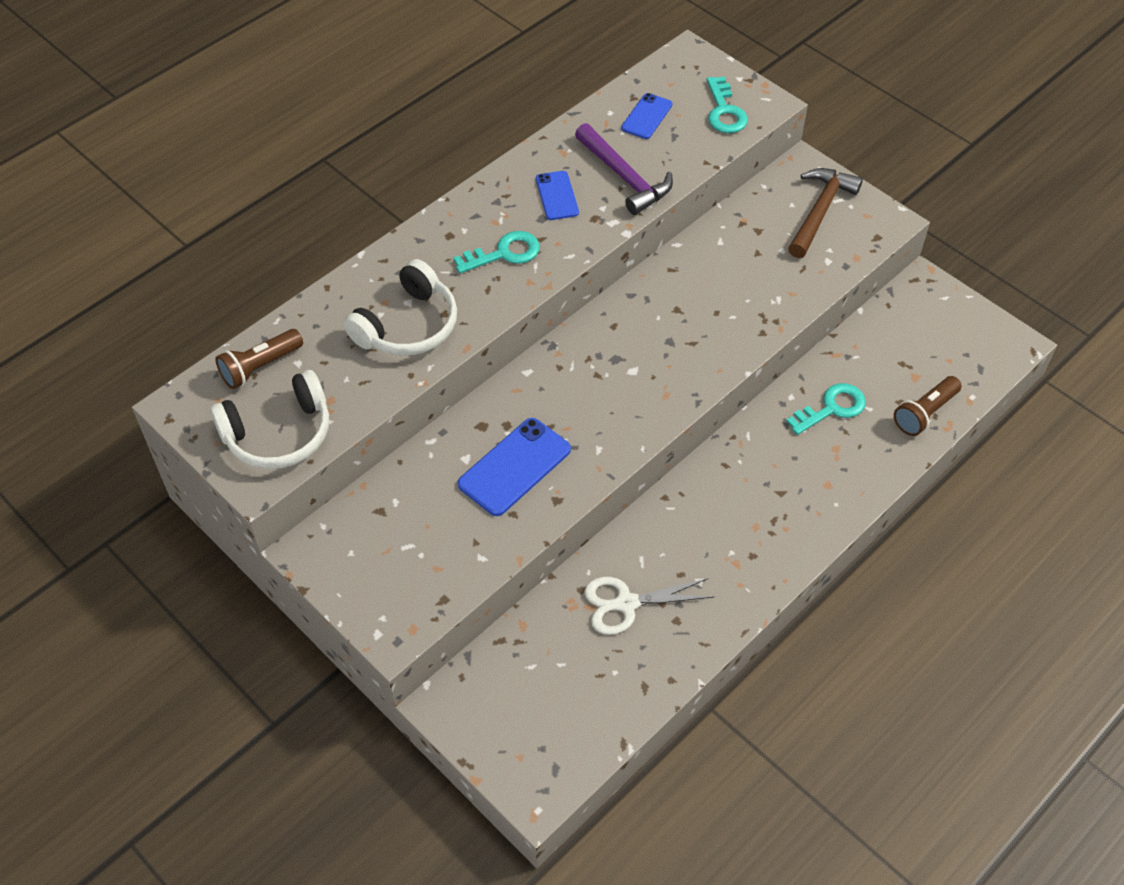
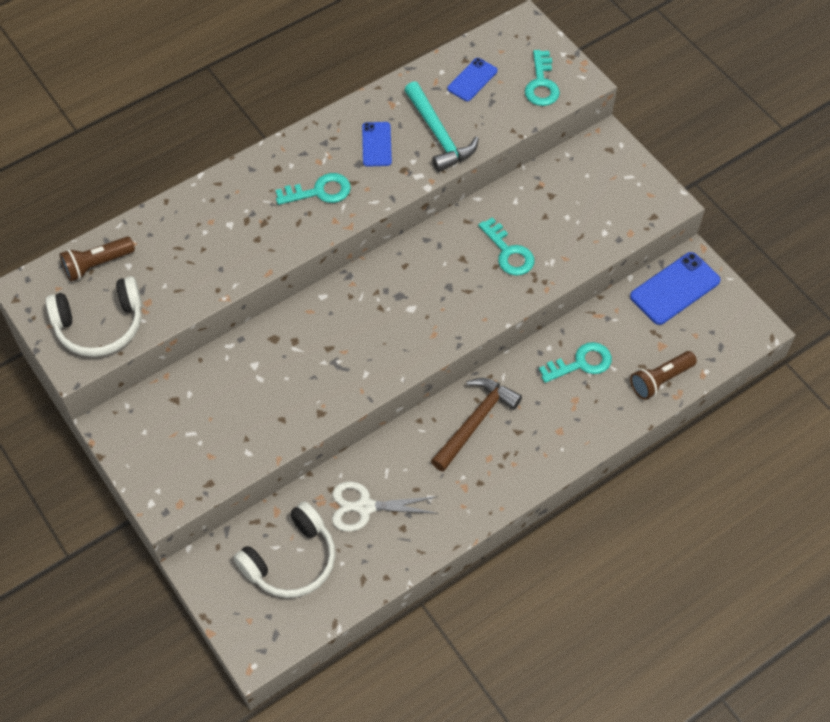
camera: 10 degrees right, 5 degrees up
(408, 326) = (225, 245): white headphones -> white headphones (291, 560)
(514, 467) = (292, 379): blue phone -> blue phone (675, 288)
(624, 177) = (438, 135): purple hammer -> turquoise hammer
(727, 296) = (508, 252): none -> turquoise key
(820, 211) = (610, 185): brown hammer -> brown hammer (475, 422)

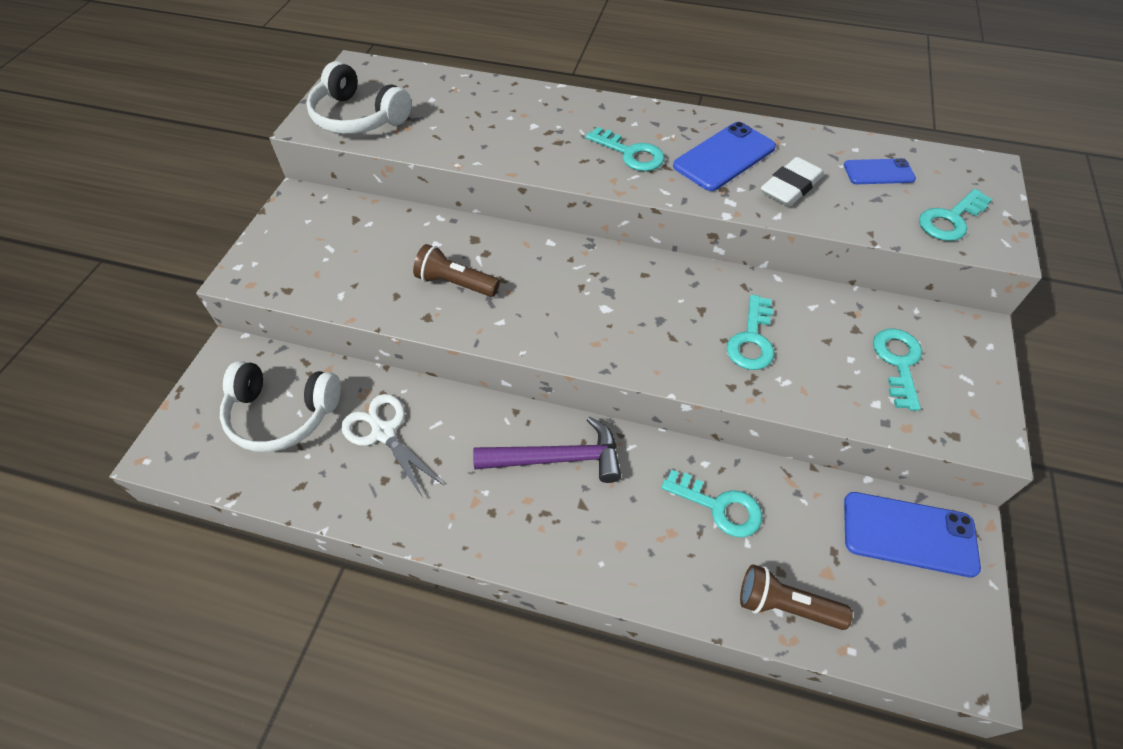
camera: 50 degrees right, 5 degrees down
(97, 264) = (415, 84): brown flashlight -> brown flashlight (455, 283)
(376, 144) = (724, 157): blue phone -> blue phone, size x1.63
(438, 135) = (790, 187): turquoise hammer -> white eraser
(475, 422) = (557, 459): brown hammer -> purple hammer
(590, 197) = (898, 363): none -> turquoise key

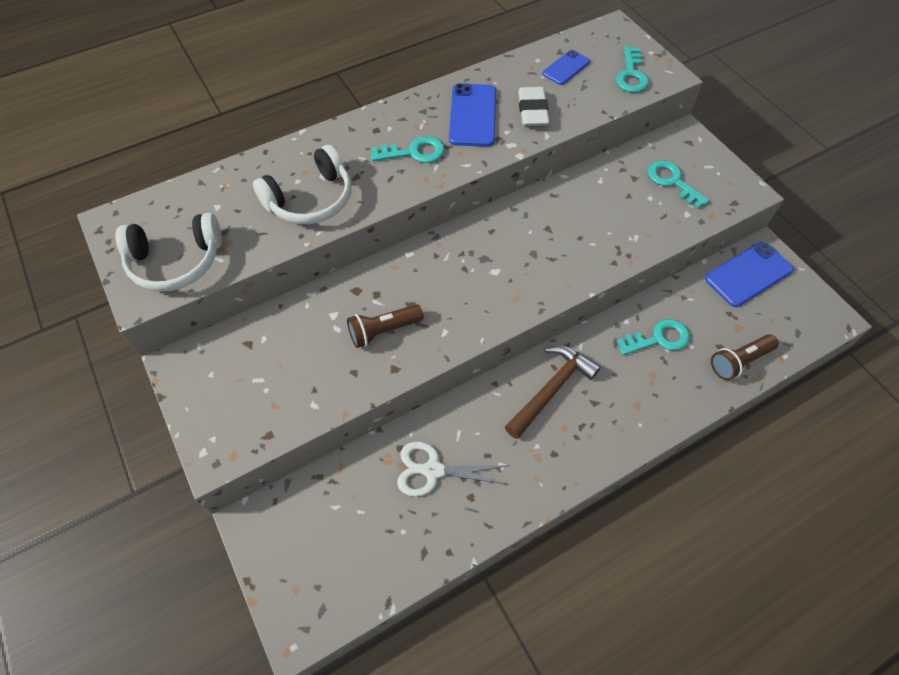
camera: 45 degrees left, 5 degrees up
(282, 414) = (350, 523): white headphones -> white headphones (311, 199)
(557, 459) = (551, 389): purple hammer -> brown hammer
(751, 339) = (593, 226): turquoise key -> none

